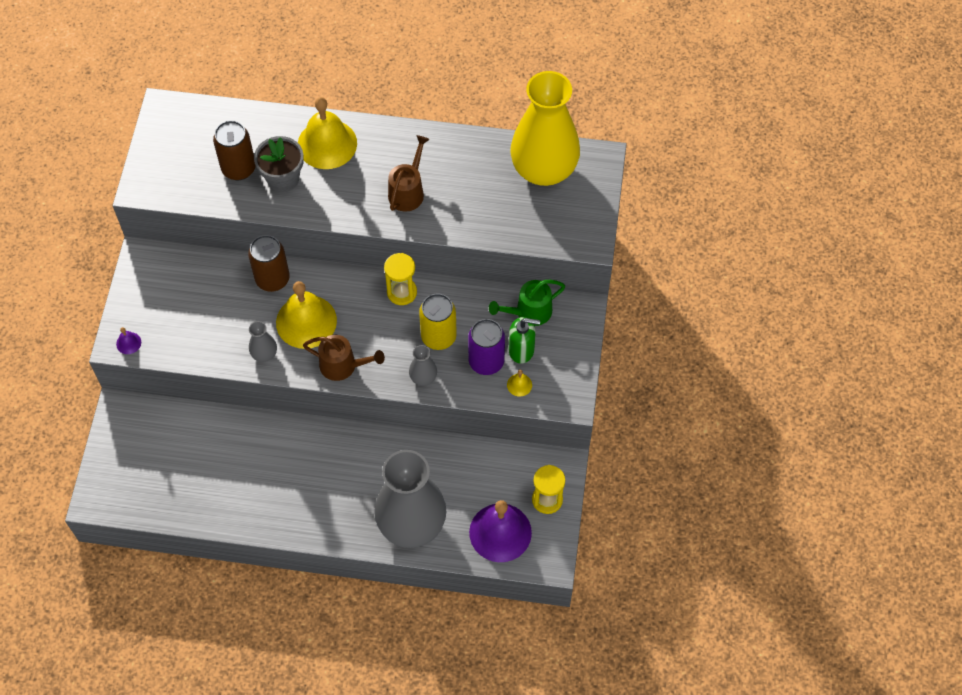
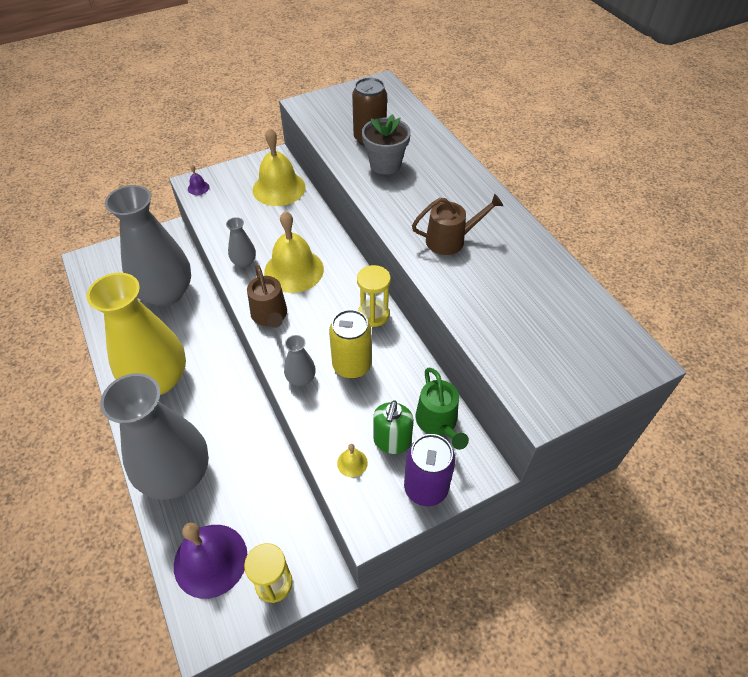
camera: 55 degrees right, 10 degrees down
(203, 447) = (166, 293): none -> grey vase
(272, 279) = (315, 231): brown can -> none
(327, 144) = (442, 171): yellow bell -> yellow bell (279, 188)
(486, 361) = (355, 418): purple can -> purple can (426, 488)
(521, 350) = (392, 441): green soap dispenser -> green soap dispenser turned 45 degrees clockwise
(529, 312) = (438, 422): green watering can -> green watering can turned 135 degrees counterclockwise
(544, 169) = (578, 321): yellow vase -> yellow vase (158, 379)

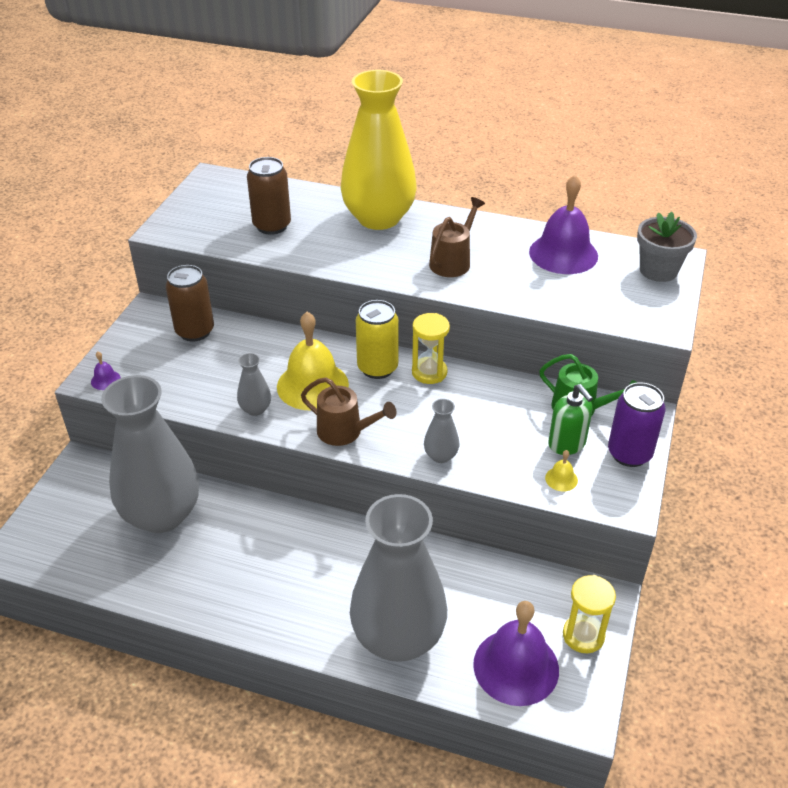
camera: 45 degrees left, 10 degrees down
(158, 379) = (266, 586): yellow vase -> yellow vase (379, 218)
(279, 188) = (195, 331): yellow bell -> brown can
(352, 366) = (466, 418): yellow can -> yellow can (377, 368)
(385, 164) = (317, 238): grey flower pot -> grey flower pot (658, 270)
(545, 289) = (563, 254): none -> purple bell

